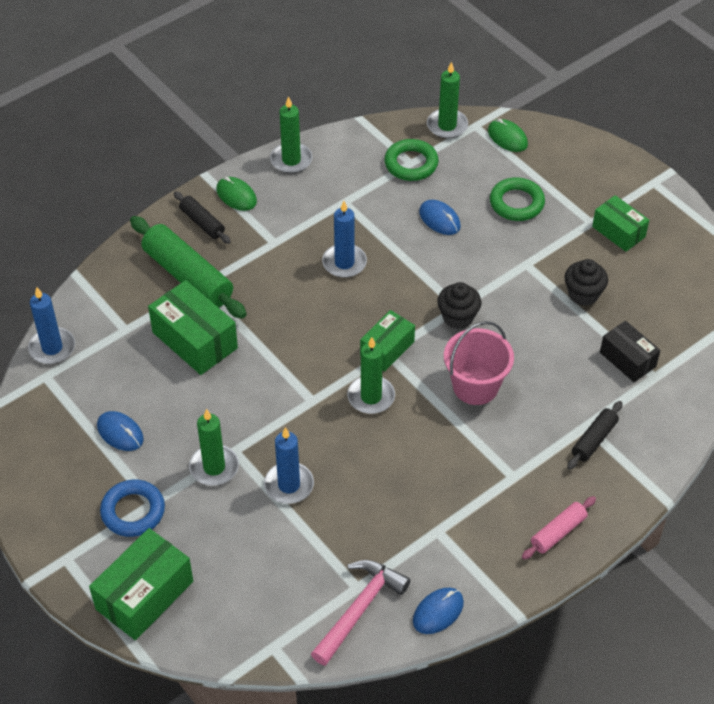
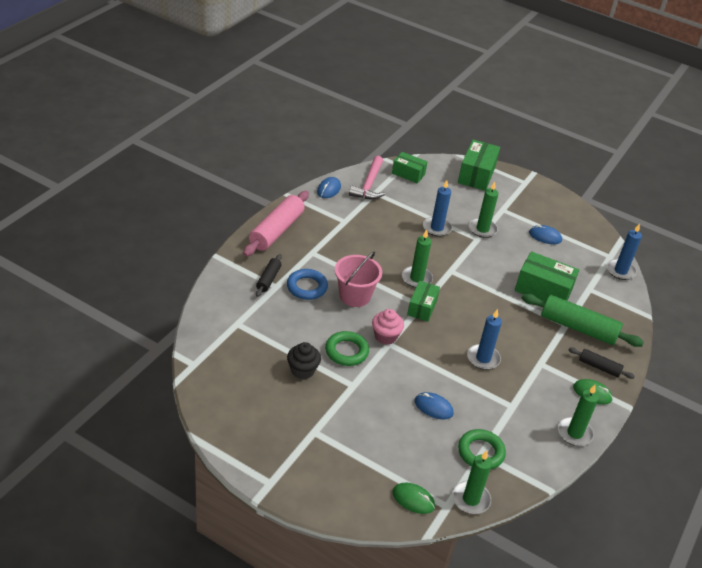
camera: 155 degrees right, 10 degrees down
(133, 511) = (509, 204): blue ring -> blue ring (307, 287)
(458, 317) = (385, 336): black cupcake -> pink cupcake
(516, 203) = (380, 435): green ring -> green ring (346, 351)
(558, 532) = (276, 230): pink rolling pin -> pink rolling pin, size x1.91
(618, 232) = (289, 427): green box -> green box (408, 174)
(627, 359) = (258, 331): black box -> none

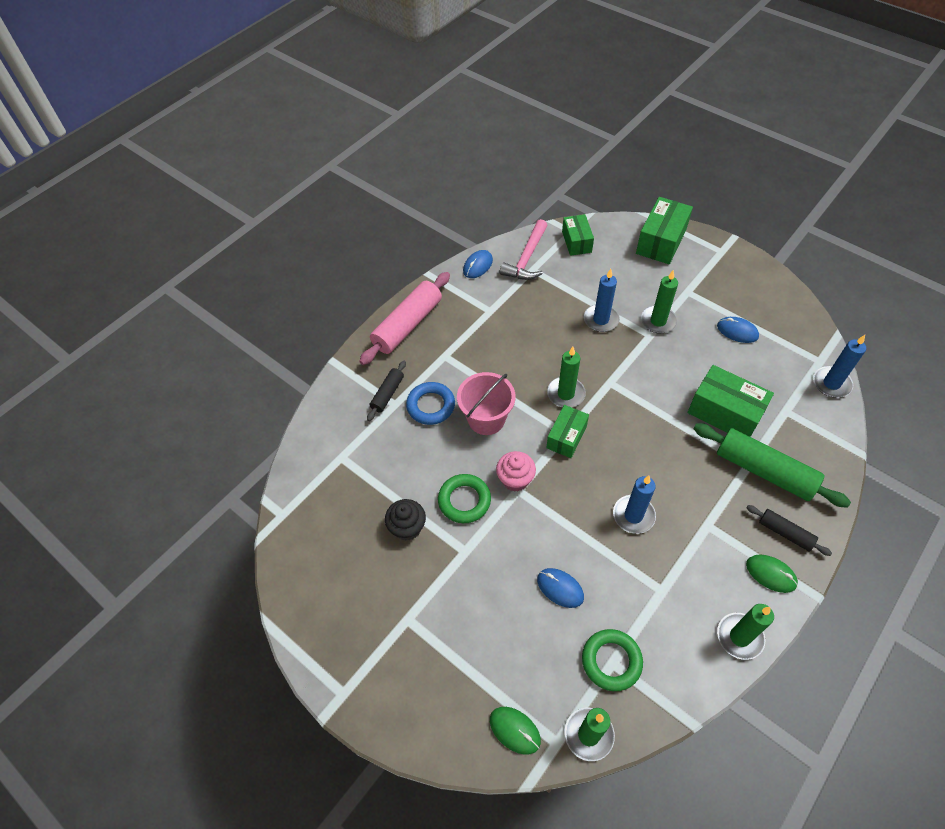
camera: 15 degrees right, 15 degrees up
(408, 174) = (576, 242): green box -> green box turned 45 degrees clockwise

